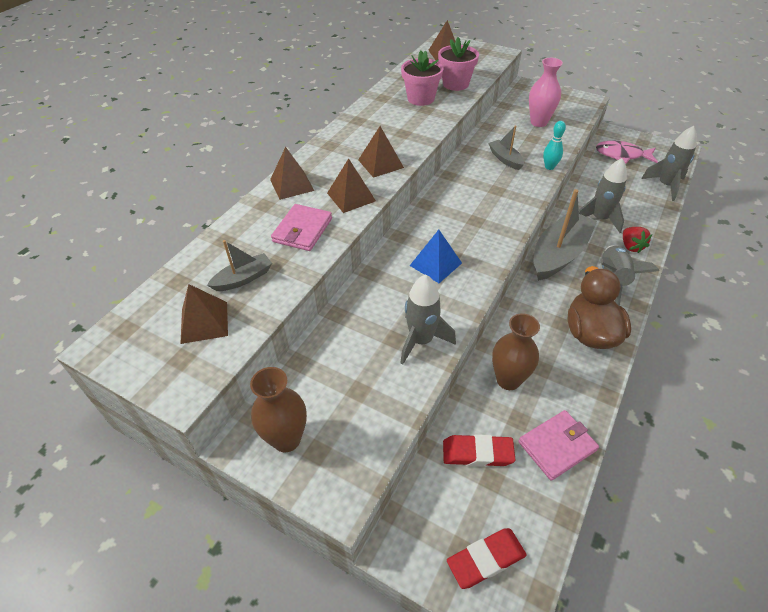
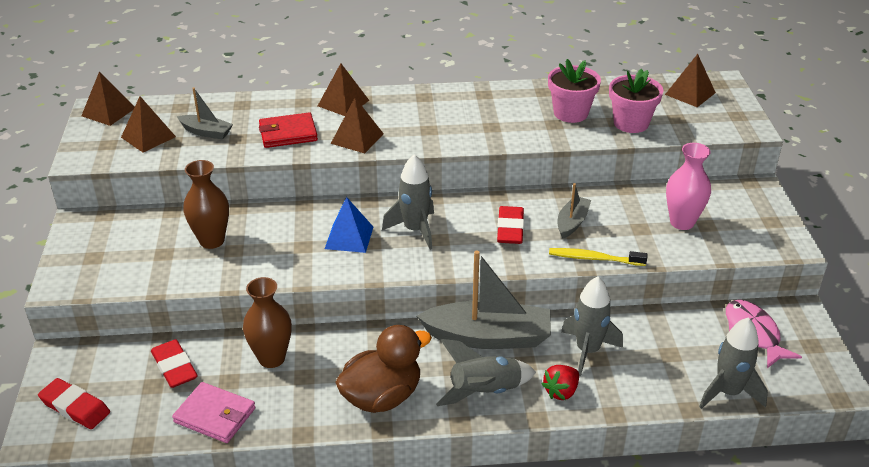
camera: 55 degrees right, 10 degrees down
(286, 439) = (95, 239): brown vase -> brown vase (212, 241)
(302, 230) = (288, 133): pink wallet -> red wallet
(380, 163) = (425, 134): brown pyramid -> brown pyramid (108, 112)
(421, 340) = (243, 265): grey rocket -> grey rocket (415, 230)
(490, 186) = (510, 229): none -> red eraser
(549, 167) = (594, 258): turquoise bowling pin -> yellow toothbrush

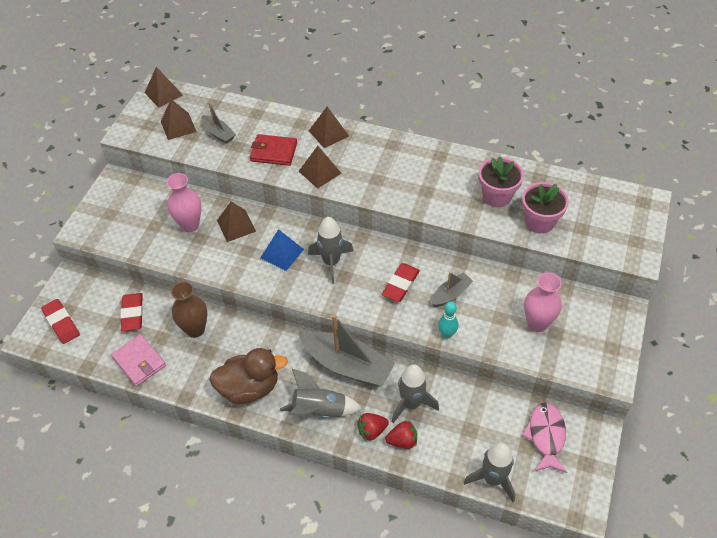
camera: 25 degrees right, 15 degrees up
(212, 241) = (190, 225): brown vase -> pink vase
(594, 258) = (447, 334): yellow toothbrush -> turquoise bowling pin
(603, 389) = (402, 441): none -> red strawberry
(690, 93) = (610, 205): brown pyramid -> brown pyramid (236, 225)

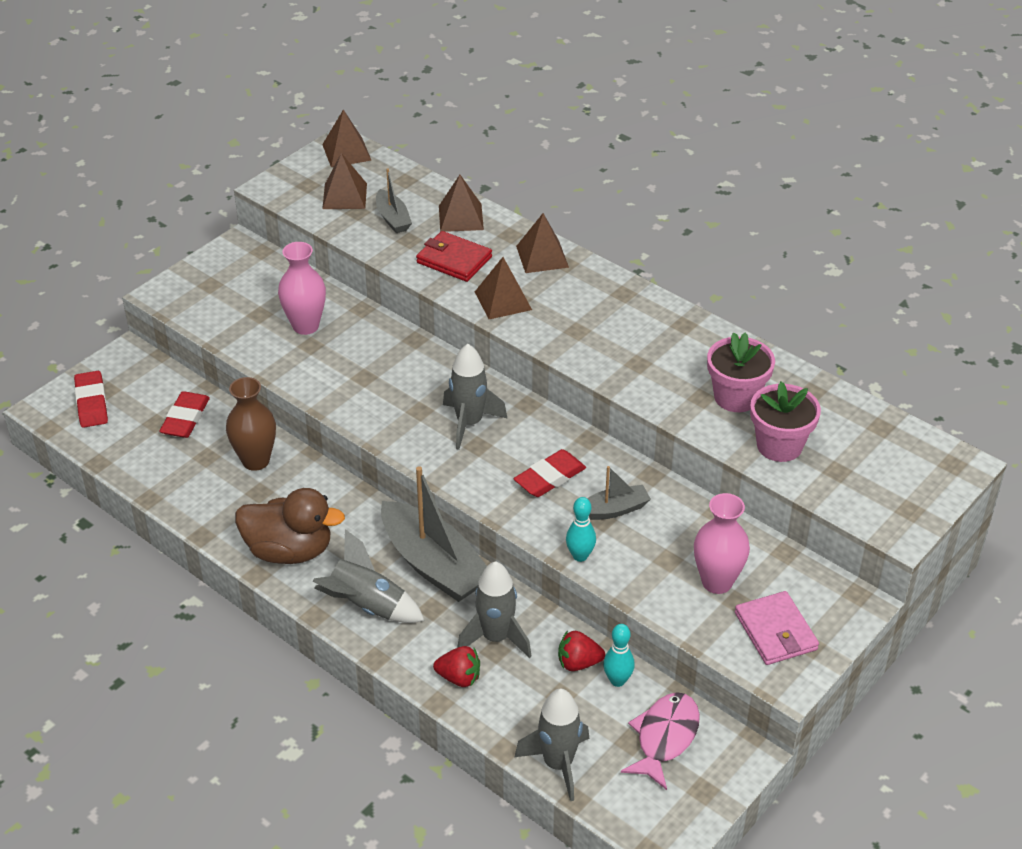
camera: 20 degrees right, 10 degrees down
(139, 361) = (165, 476): pink wallet -> pink wallet (775, 631)
(236, 225) = (366, 343): brown pyramid -> brown pyramid (461, 217)
(282, 253) = (408, 393): blue pyramid -> none
(372, 431) = (424, 652): red strawberry -> red strawberry (578, 663)
(499, 406) = (617, 680): none -> turquoise bowling pin

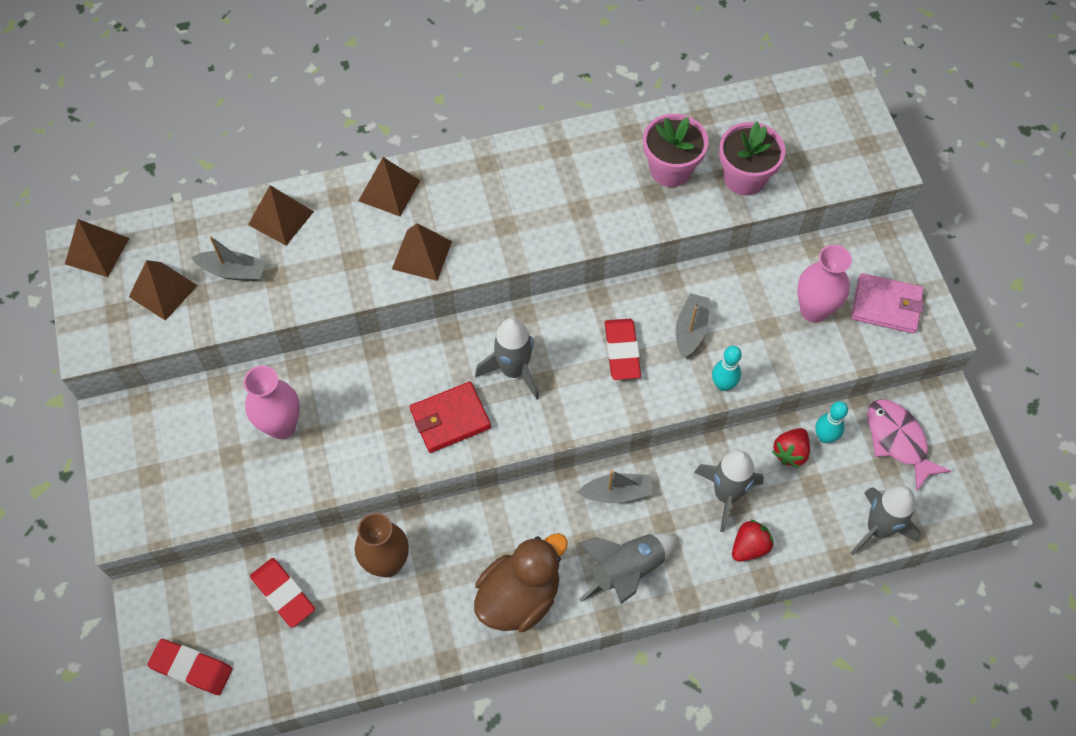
camera: 55 degrees left, 20 degrees up
(433, 564) = (616, 493): grey boat -> grey boat, size x0.51
(454, 260) = (335, 258): red wallet -> red wallet (450, 419)

